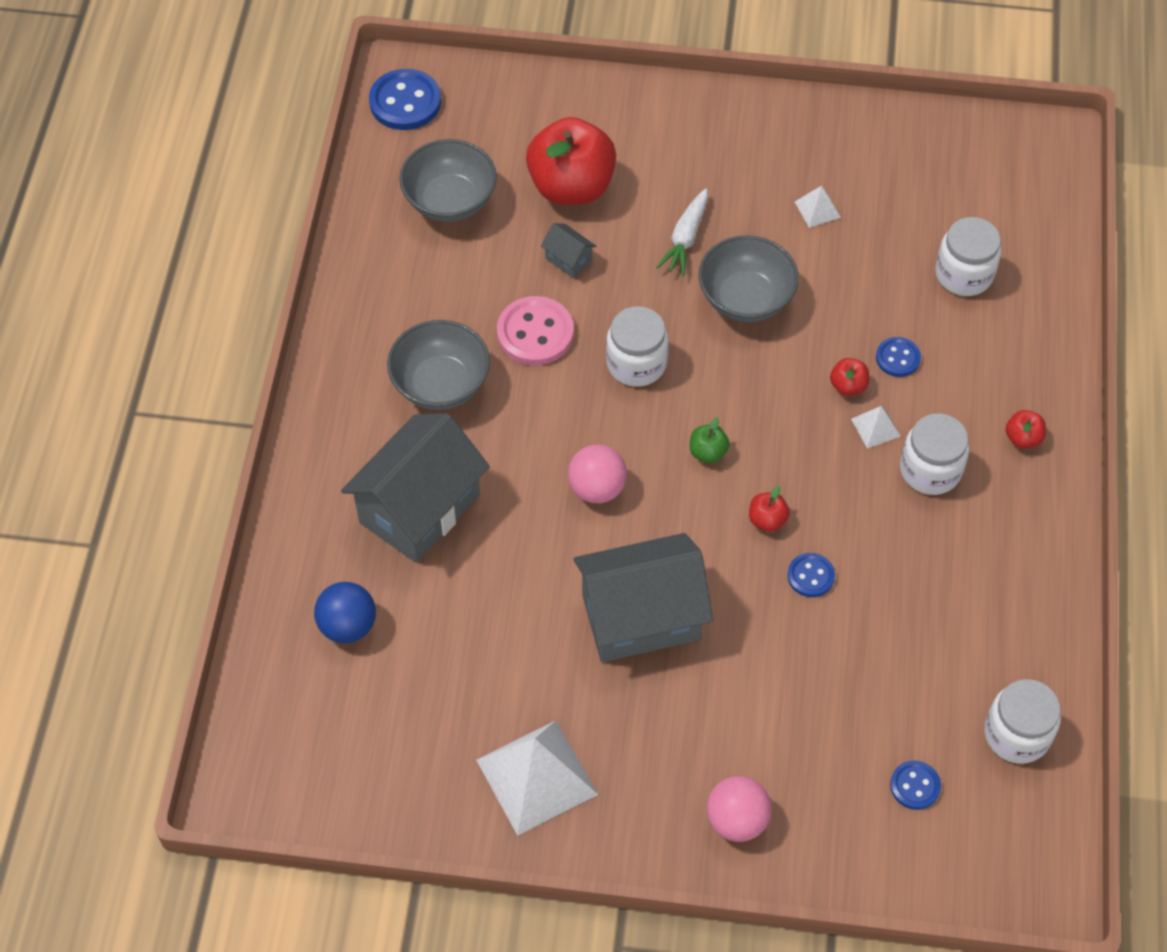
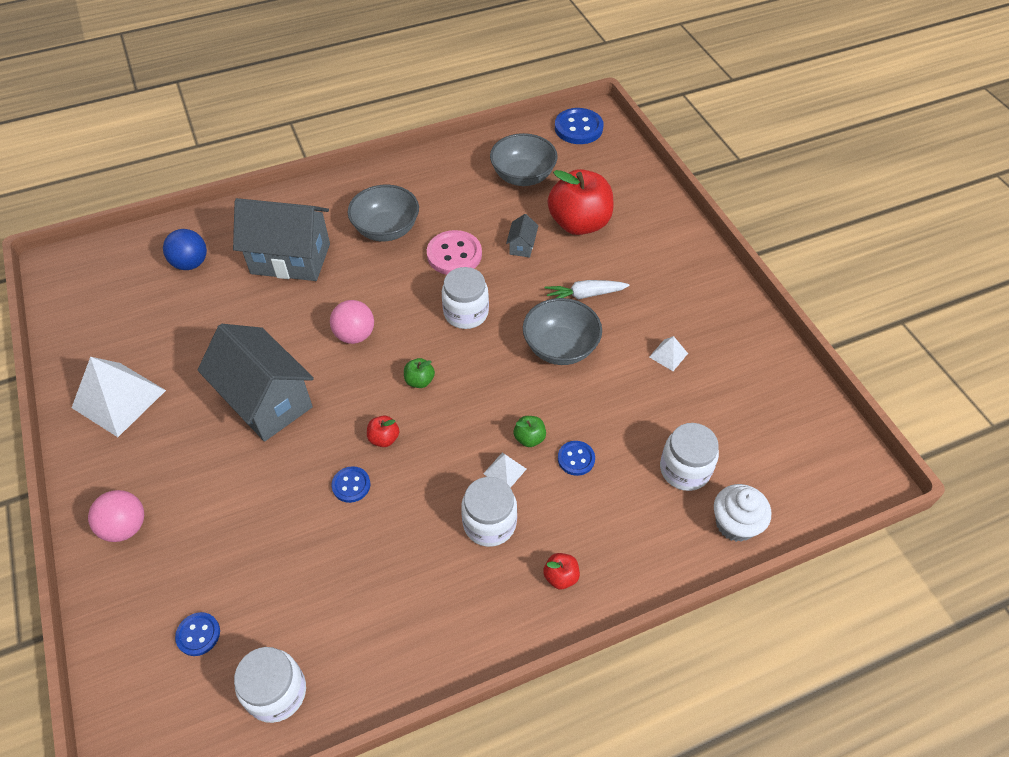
camera: 60 degrees right, 5 degrees down
(848, 386) = (529, 438): red apple -> green apple
(1045, 269) = (735, 524): none -> white cupcake

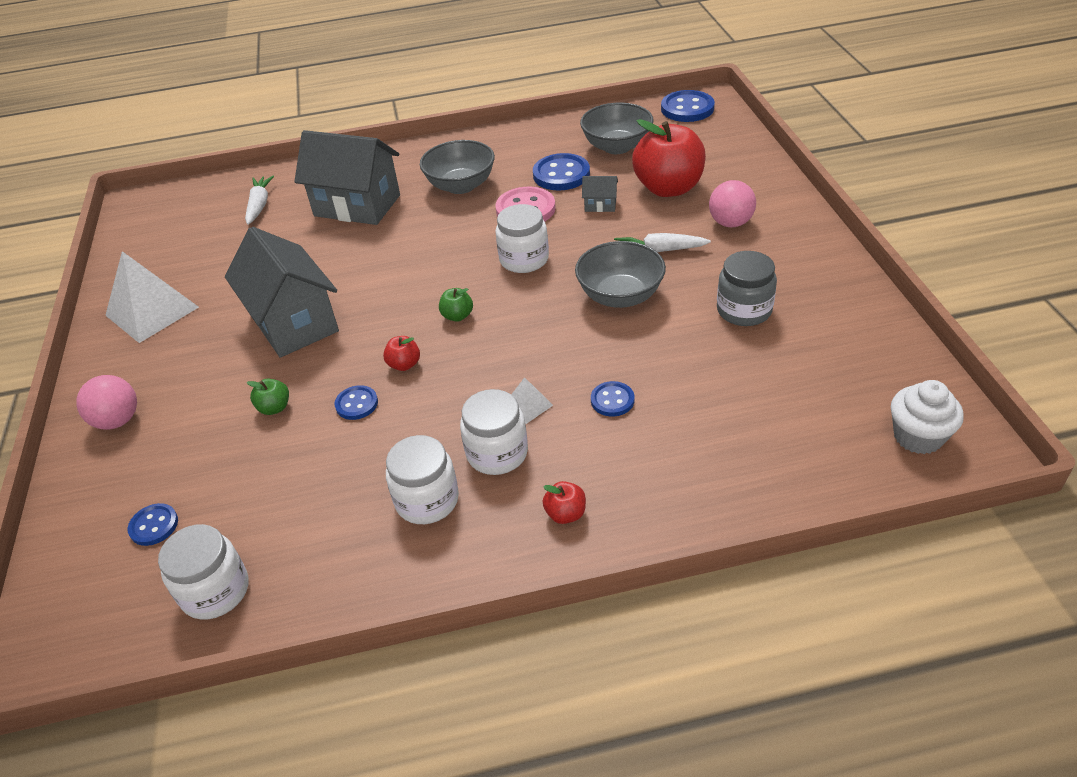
camera: 15 degrees right, 10 degrees down
(191, 263) = (259, 205): blue ball -> white carrot
(355, 335) = (402, 272): pink ball -> pink ball (730, 223)
(478, 212) = (561, 174): none -> blue button
(522, 246) = (600, 205): grey house -> grey house turned 75 degrees clockwise
(529, 438) = (564, 376): green apple -> green apple (274, 408)
(668, 355) = (744, 310): white pyramid -> grey jar
(685, 469) = (740, 421): white jar -> white jar (427, 500)
(735, 524) = (792, 481): white cupcake -> white cupcake (918, 436)

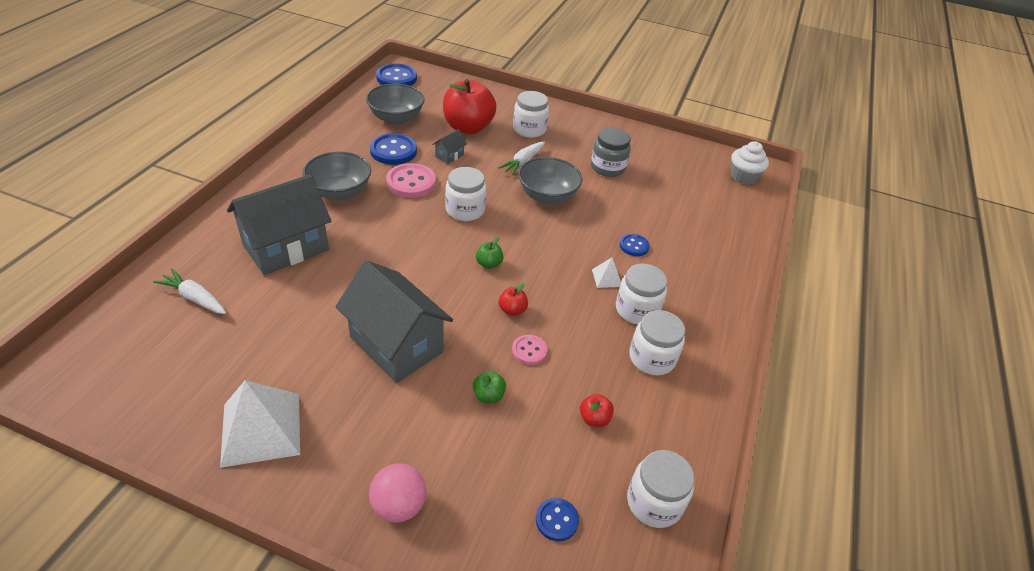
camera: 65 degrees left, 0 degrees up
(294, 323) = (396, 344): grey house -> grey house turned 45 degrees clockwise
(356, 404) = (529, 350): blue button -> pink button
(565, 514) = (707, 308): red apple -> red apple (594, 419)
(730, 223) = (529, 129): pink ball -> white jar

